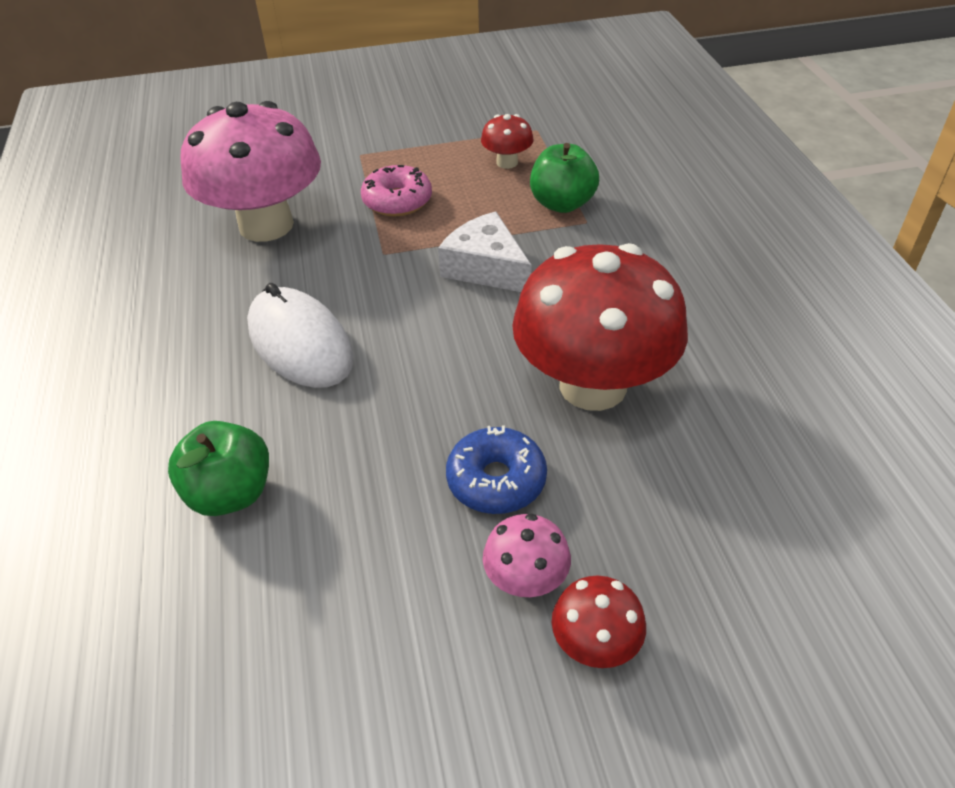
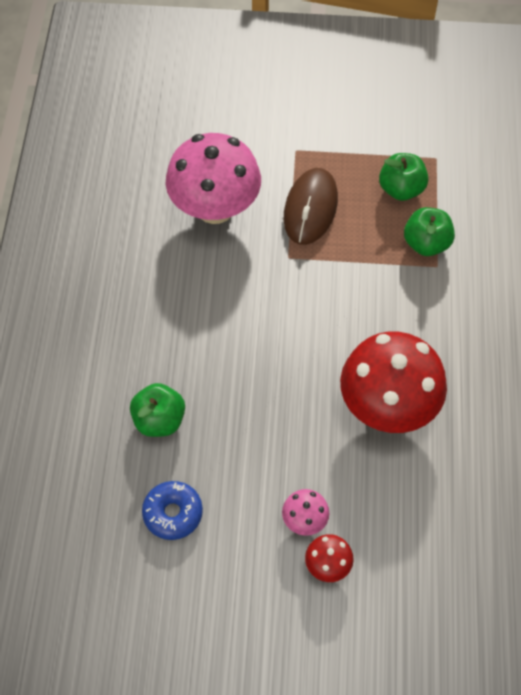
camera: 15 degrees right, 15 degrees up
(300, 343) = (218, 321): white mouse -> none
(397, 201) = (310, 208): pink donut -> brown mouse
(485, 268) = (353, 290): white cheese -> none
(496, 480) = (308, 455): blue donut -> blue donut (173, 513)
(507, 162) = (401, 189): red mushroom -> green apple

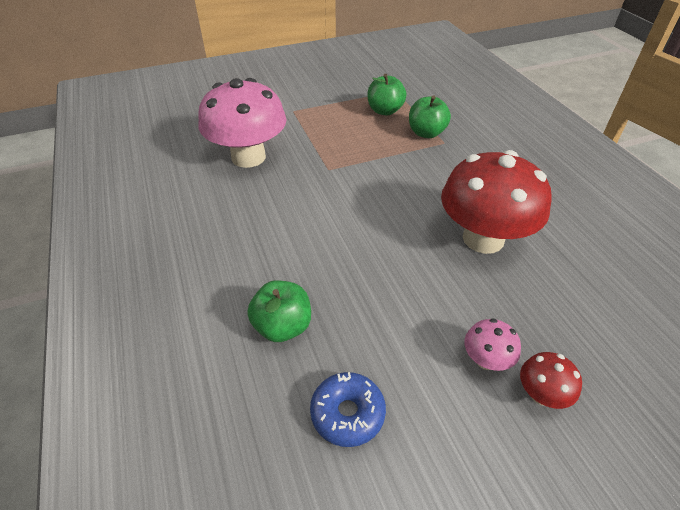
camera: 25 degrees left, 15 degrees down
(310, 208) = (326, 137): brown mouse -> none

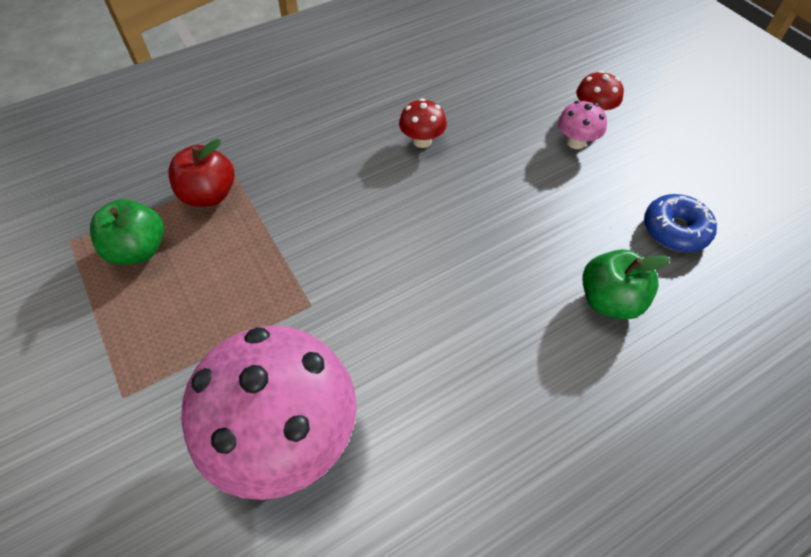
camera: 100 degrees left, 10 degrees up
(426, 133) = (209, 195): green apple -> red apple
(483, 238) = (422, 141): red mushroom -> red mushroom, size x0.43

